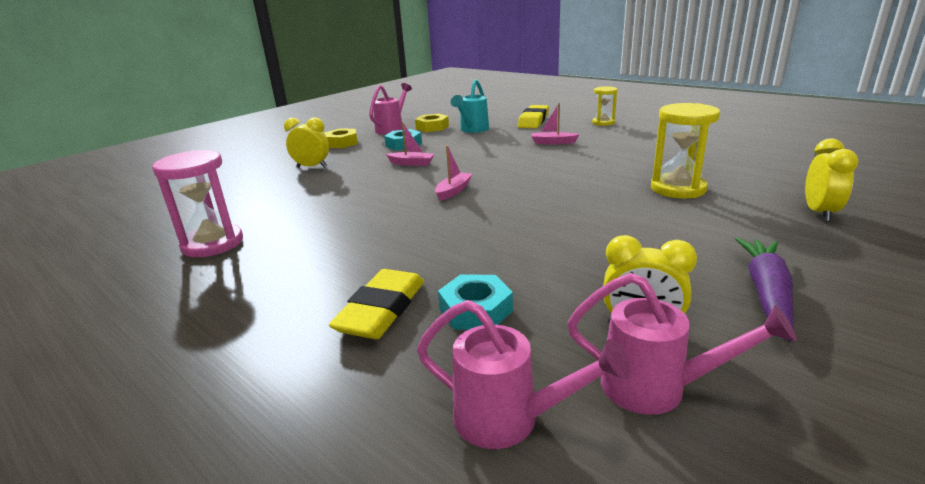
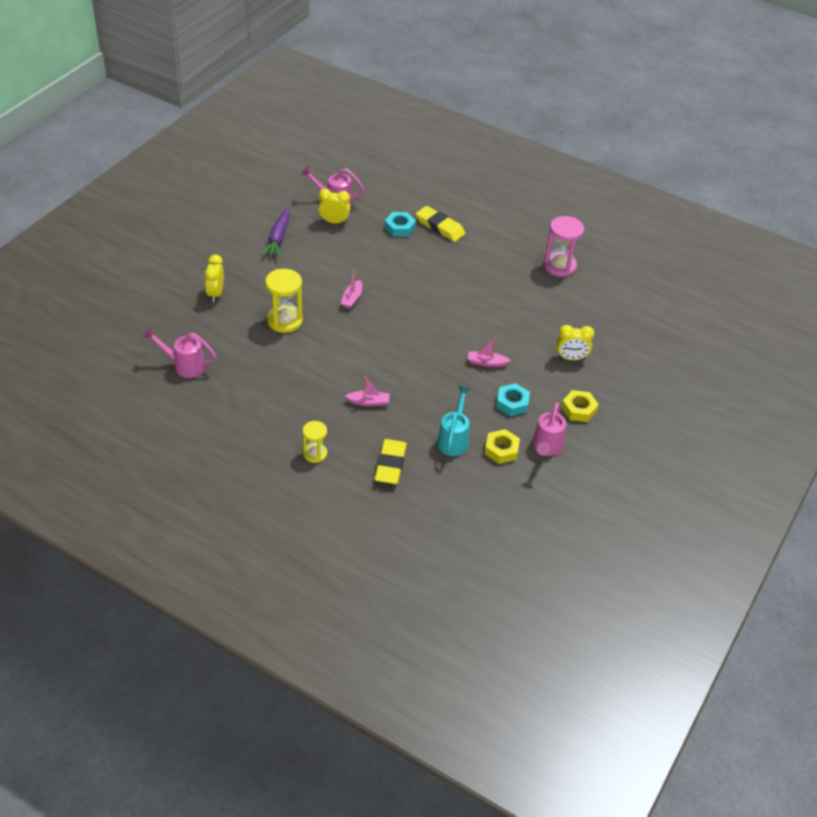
camera: 165 degrees right, 20 degrees up
(381, 310) = (440, 227): yellow eraser -> yellow eraser turned 60 degrees counterclockwise
(453, 191) = (437, 319): pink boat -> pink boat (352, 298)
(509, 420) = (381, 191): pink watering can -> pink watering can (184, 365)

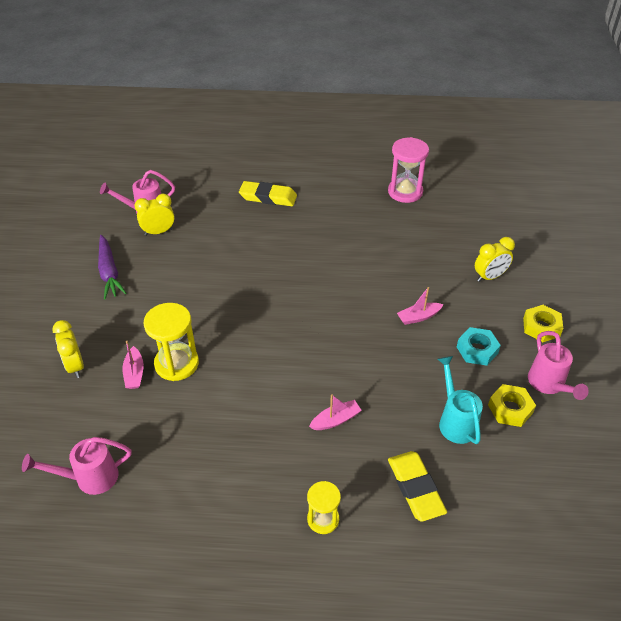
camera: 25 degrees left, 0 degrees up
(352, 298) = (233, 306): pink boat -> pink boat (134, 373)
(400, 228) = (230, 213): turquoise nut -> none

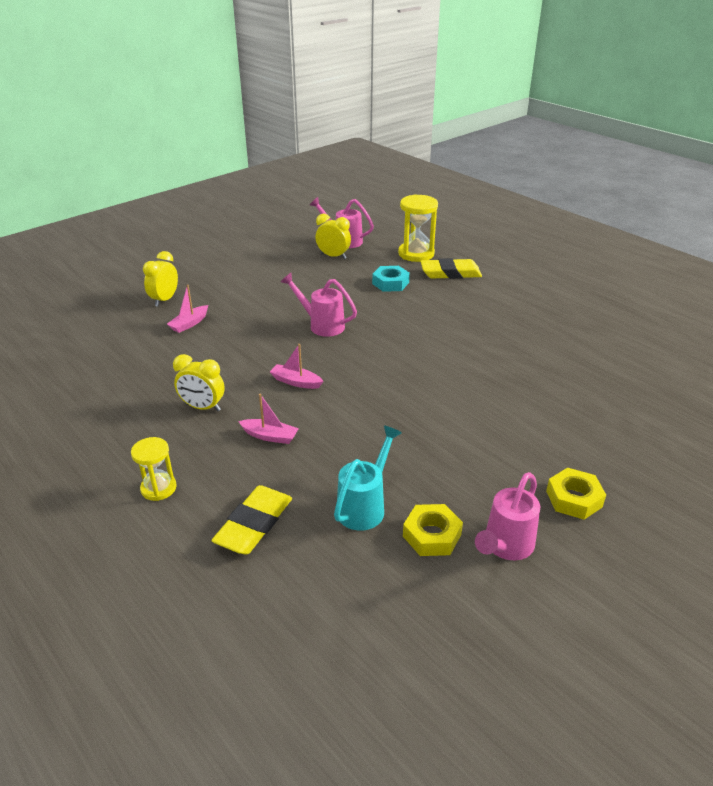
camera: 45 degrees right, 10 degrees down
(89, 478) = (76, 361): pink watering can -> pink watering can (321, 325)
(109, 272) = (265, 262): purple carrot -> none
(177, 364) = (222, 334): yellow hourglass -> yellow hourglass (416, 254)
(268, 197) = (450, 273): yellow eraser -> yellow eraser turned 60 degrees counterclockwise
(405, 192) = (588, 325): pink hourglass -> none
(418, 317) = (453, 415): pink boat -> pink boat (296, 382)
(477, 350) = (472, 472): turquoise nut -> turquoise nut (390, 283)
(489, 277) = (578, 428): yellow clock -> yellow clock (203, 407)

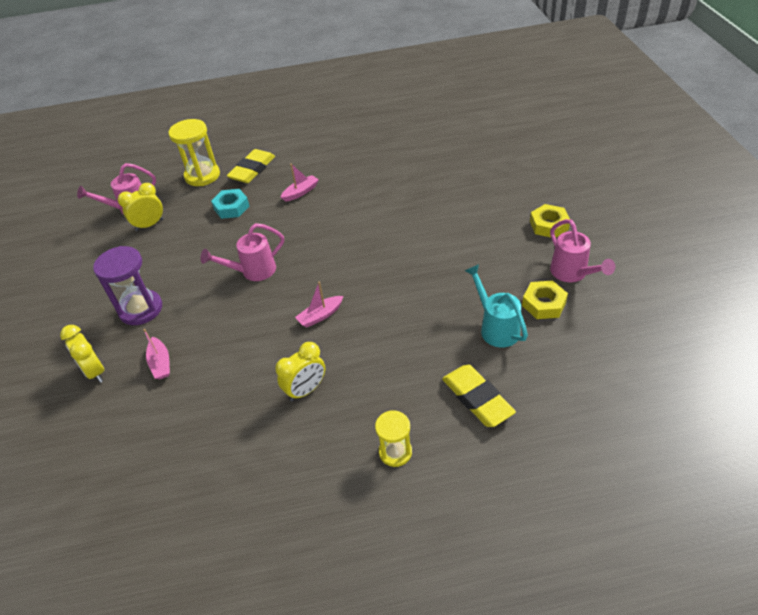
camera: 55 degrees left, 10 degrees up
(239, 292) = (141, 309): none -> purple hourglass
(270, 436) = (380, 356): pink boat -> pink boat (301, 192)

